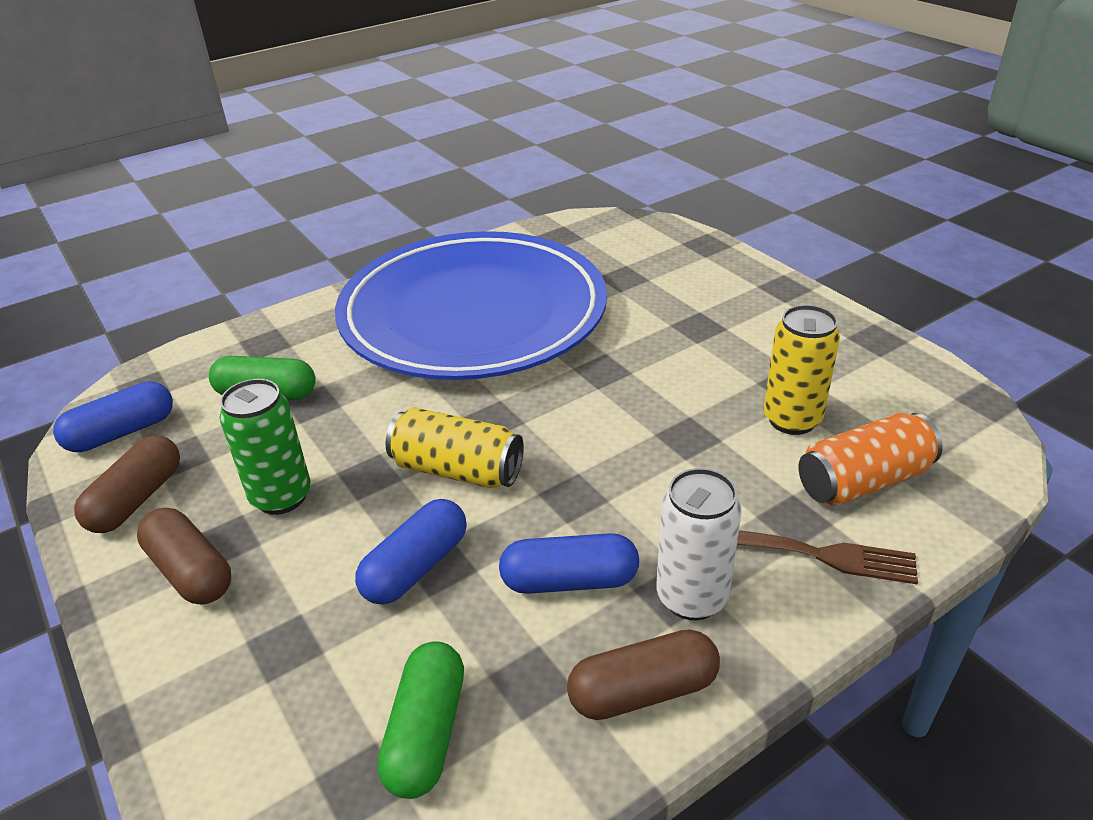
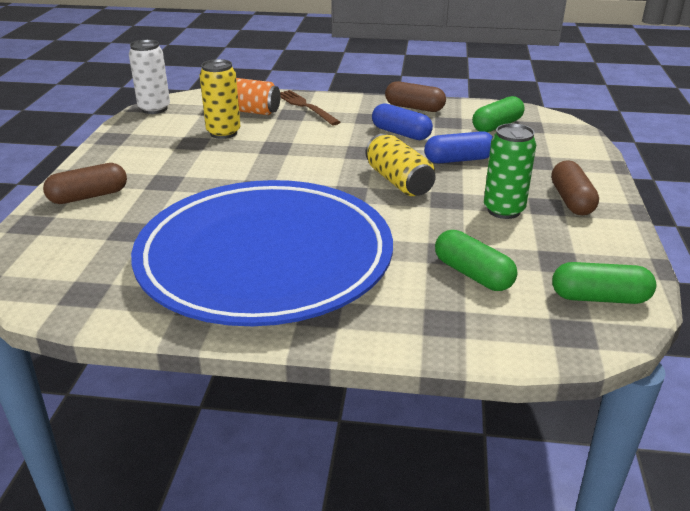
camera: 140 degrees left, 5 degrees down
(122, 432) = (599, 298): blue capsule -> green capsule
(137, 499) = (595, 246): brown capsule -> brown capsule (88, 196)
(692, 597) = (364, 115): white can -> white can (154, 109)

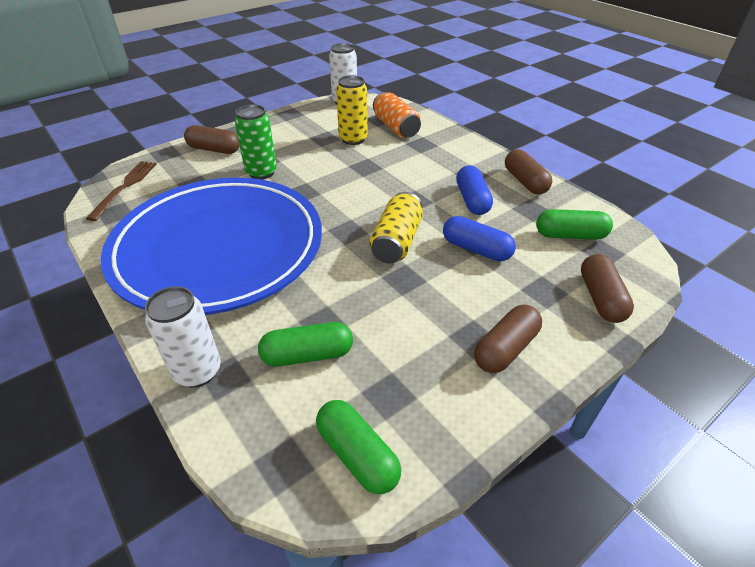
camera: 45 degrees right, 10 degrees up
(305, 106) = (441, 142): brown fork -> brown fork (125, 187)
(419, 333) = (197, 371): none -> white can
(472, 274) = (307, 355): green capsule -> green capsule turned 75 degrees clockwise
(503, 210) = (429, 318): green can -> green can (261, 173)
(569, 150) = (600, 298): none -> brown capsule

